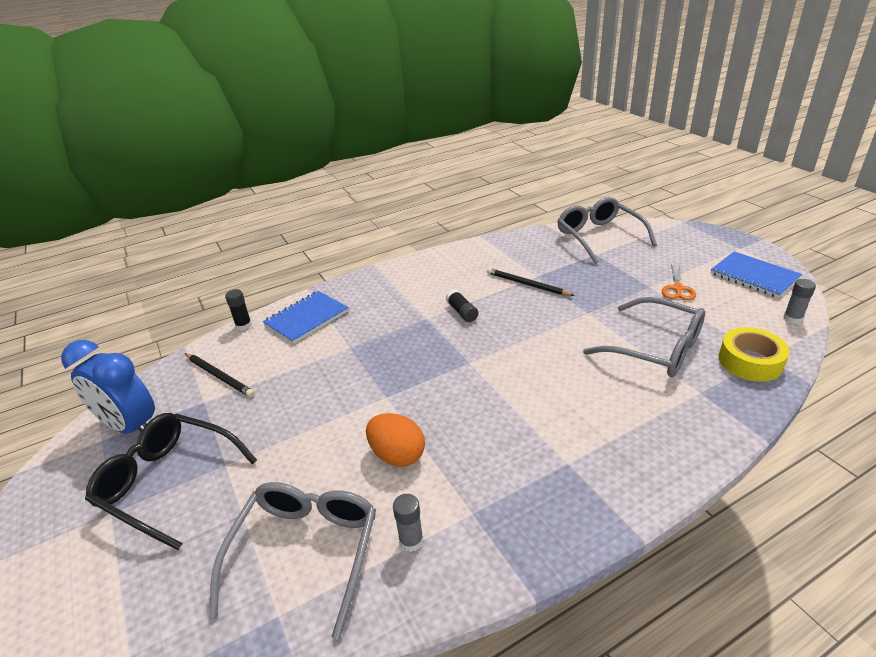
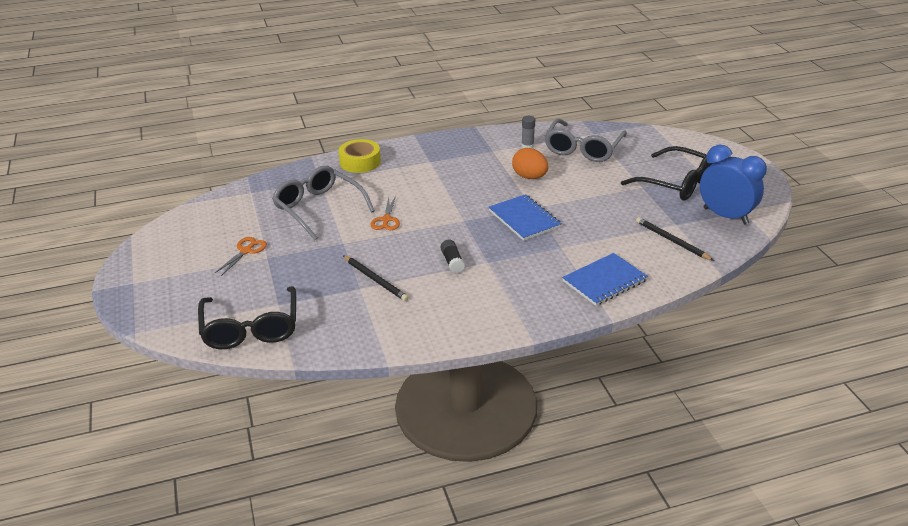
camera: 170 degrees left, 0 degrees up
(243, 325) = (668, 284): black glue stick -> none
(561, 347) = (386, 220): none -> orange scissors
(599, 236) = (251, 328): grey glasses -> black glasses
(750, 361) = (266, 191): yellow tape -> yellow tape (360, 162)
(754, 276) = (167, 251): blue notebook -> blue notebook (524, 219)
(792, 318) = (195, 212): grey glue stick -> none

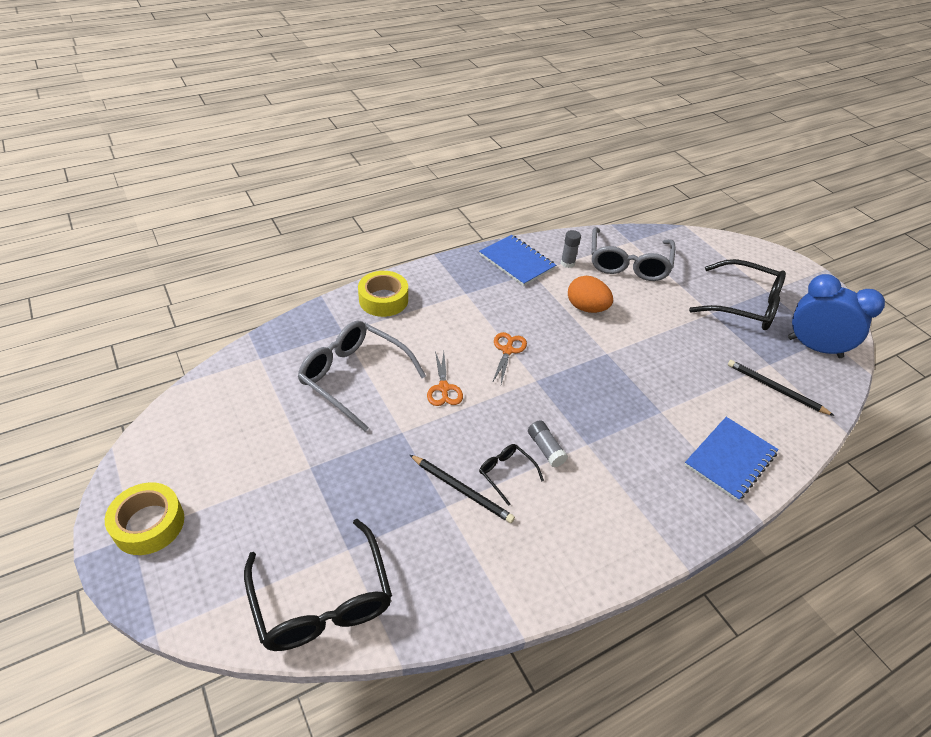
camera: 15 degrees left, 10 degrees up
(145, 278) = (149, 524): none -> yellow tape
(246, 251) = (279, 459): orange scissors -> orange scissors (507, 350)
(414, 273) = (506, 473): none -> black glasses
(452, 262) = (545, 449): black glue stick -> grey glue stick
(524, 219) = (604, 372): blue notebook -> blue notebook (517, 262)

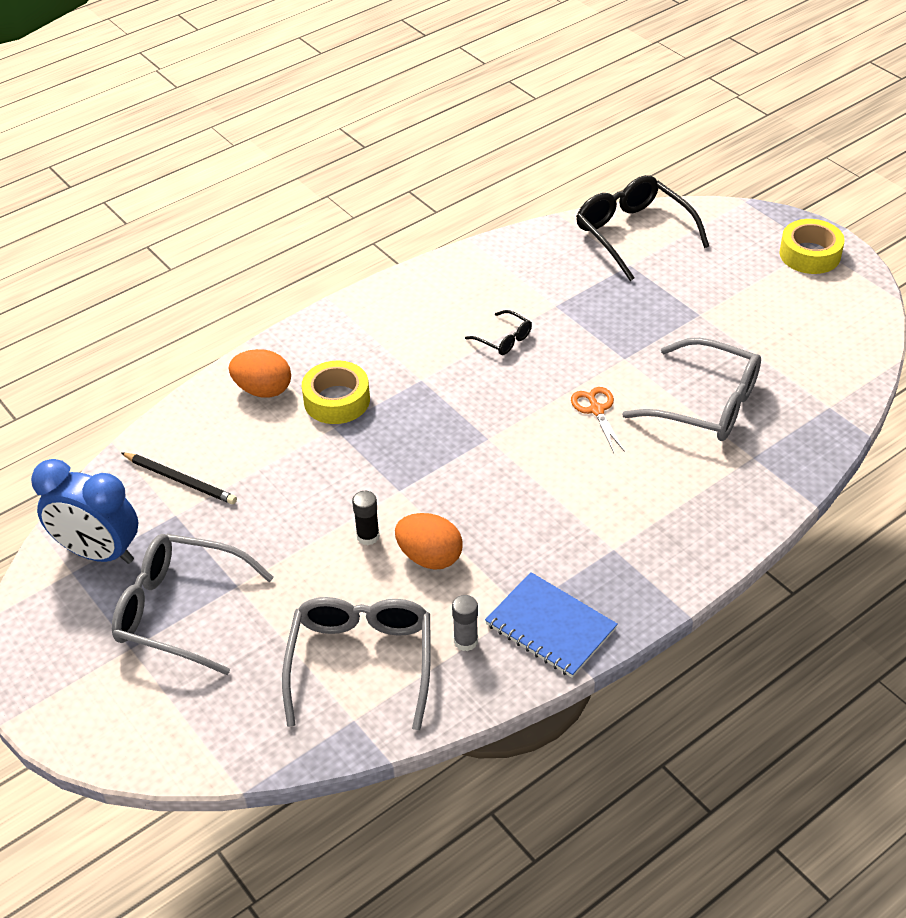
camera: 175 degrees right, 0 degrees up
(383, 300) = (726, 514): yellow tape -> yellow tape (337, 400)
(461, 489) = (545, 320): black pencil -> none
(507, 350) = (531, 470): orange scissors -> none
(545, 449) = (466, 367): grey glue stick -> none
(628, 327) = (368, 536): none -> black glue stick
(730, 459) = (263, 390): blue notebook -> orange egg
(745, 305) = (179, 610): black glasses -> grey glasses

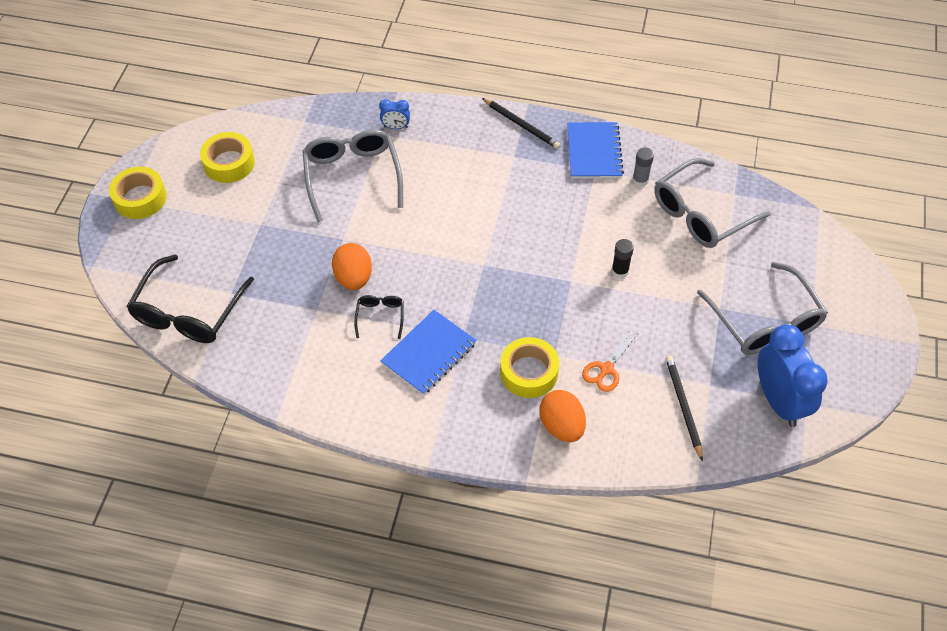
camera: 130 degrees left, 10 degrees up
(429, 557) = (604, 231): orange egg -> orange egg (354, 278)
(430, 349) = (428, 353): none -> blue notebook
(596, 410) = (406, 225): orange scissors -> orange scissors (606, 369)
(659, 586) = (521, 125): none -> black pencil
(754, 474) = (396, 127): none -> blue clock
(809, 327) = (229, 163): none -> yellow tape

